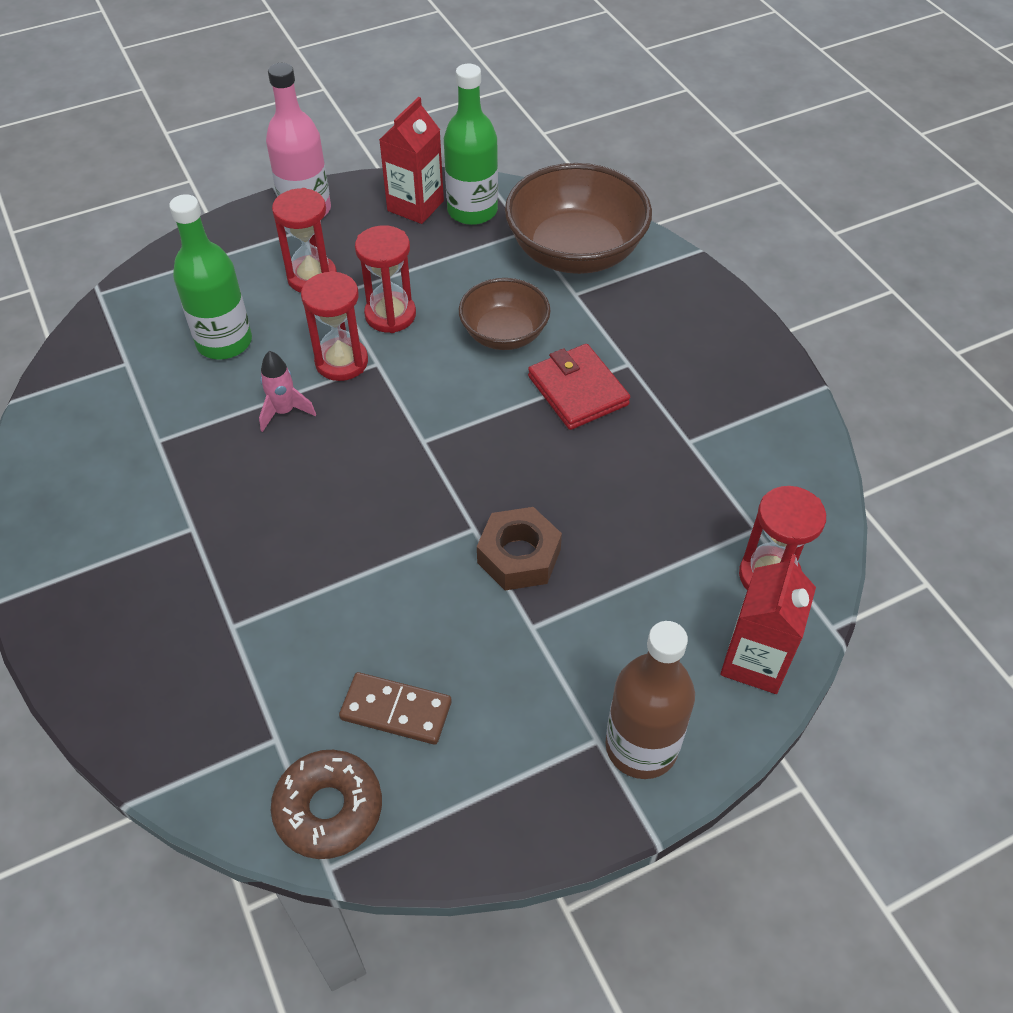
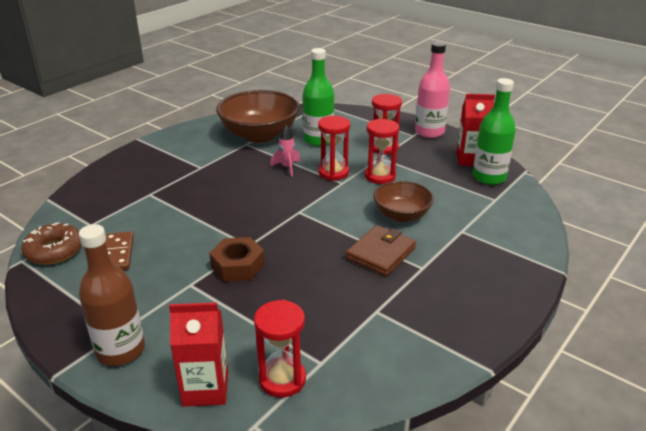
camera: 65 degrees right, 20 degrees down
(575, 252) = (498, 221): brown bowl -> brown bowl (259, 135)
(577, 390) = (381, 253): red wallet -> brown wallet

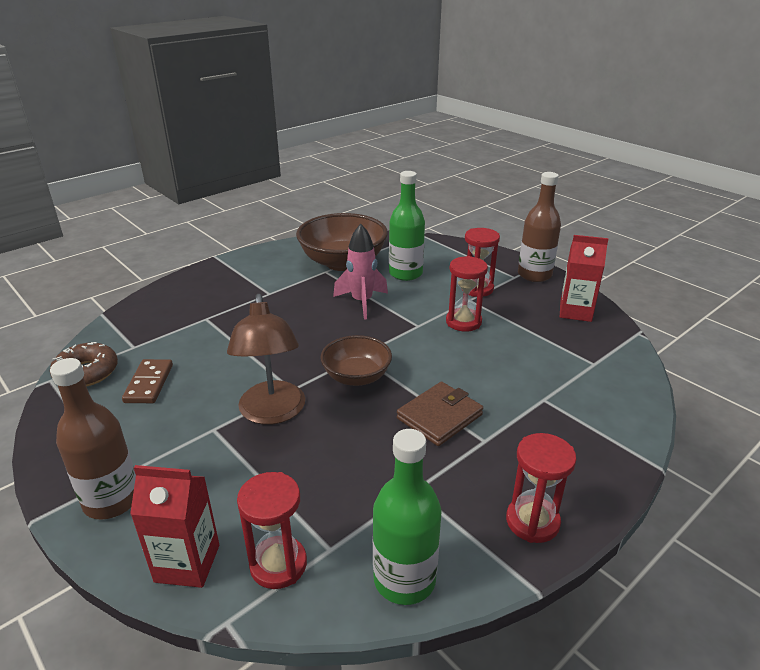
camera: 10 degrees right, 0 degrees up
(238, 266) = (272, 413): brown nut -> brown lamp
(287, 168) = (362, 302): pink rocket -> pink rocket, size x1.59
(333, 172) = (411, 313): red hourglass -> red hourglass (532, 521)
(401, 215) = (476, 371): brown bowl -> brown bowl (356, 377)
(429, 132) = (534, 275): pink bottle -> brown bottle
(489, 177) = (593, 335): green bottle -> green bottle (404, 579)

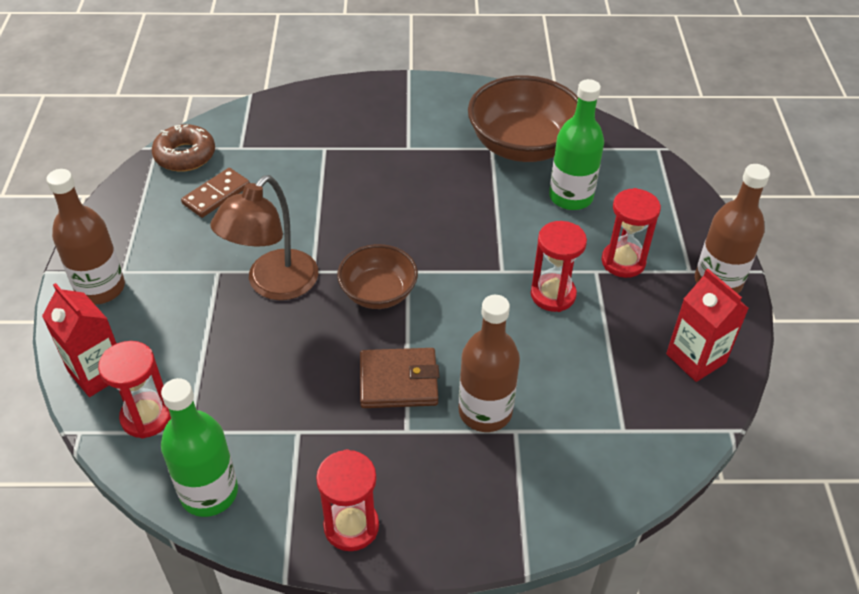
camera: 40 degrees right, 15 degrees up
(362, 302) = (481, 209): pink rocket -> none
(513, 400) = (485, 411): none -> brown bottle

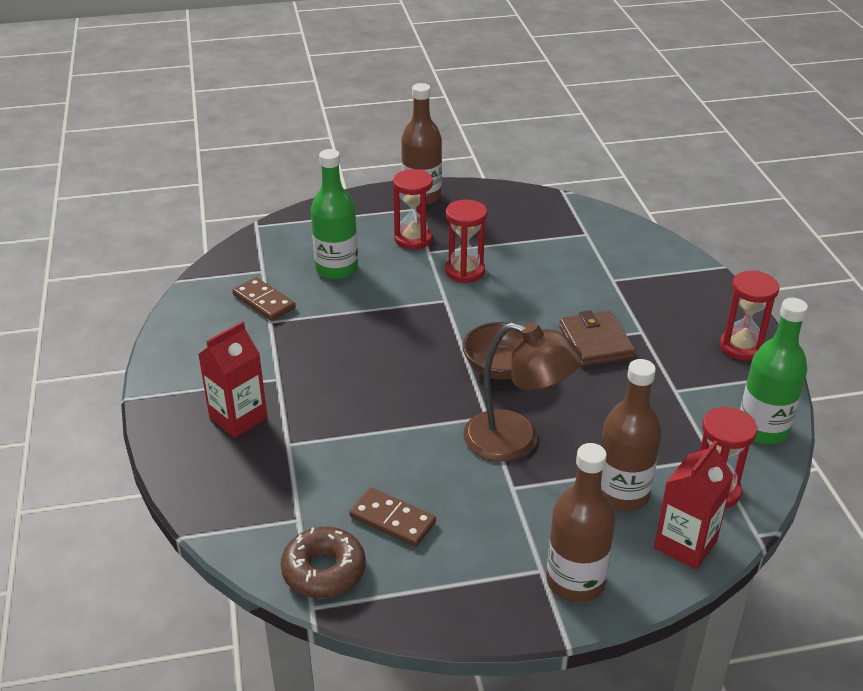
camera: 100 degrees left, 10 degrees down
(485, 411) = (603, 295): brown bottle -> brown bottle (622, 494)
(523, 145) = (264, 302): brown bowl -> brown domino
(695, 358) = (505, 205): red carton -> red carton (238, 418)

